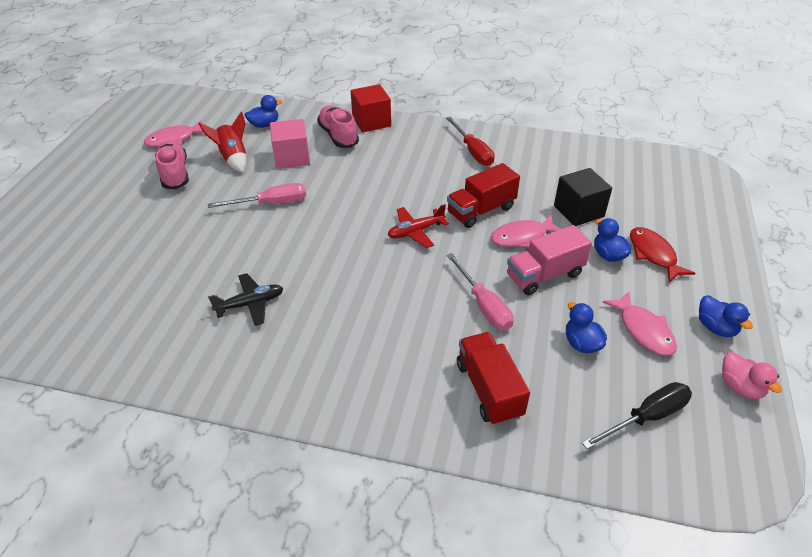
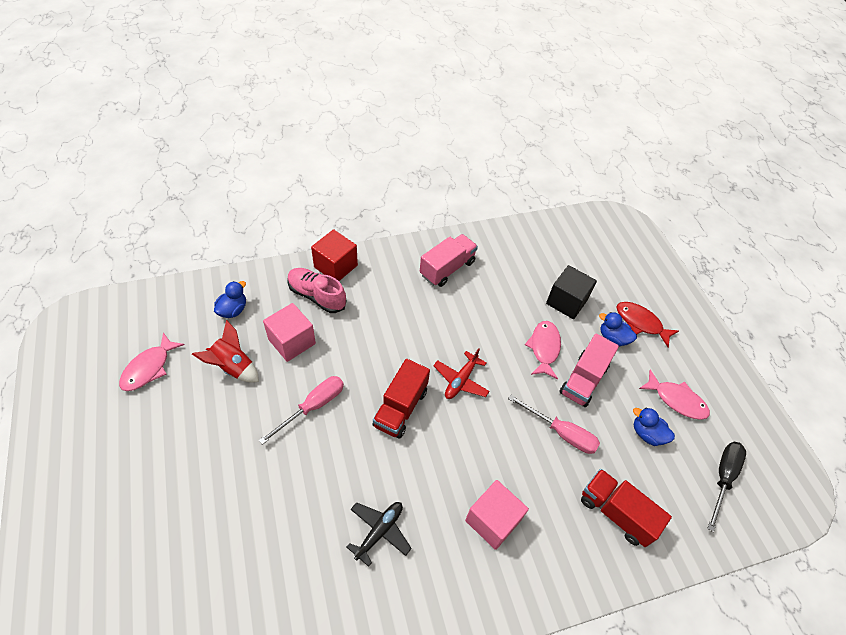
camera: 35 degrees left, 10 degrees up
(175, 173) = (185, 413): pink shoe -> none
(356, 340) = (492, 520): none -> pink cube
(473, 151) = (447, 268): red screwdriver -> pink truck
(481, 210) = (496, 333): red truck -> red truck (400, 408)
(522, 237) = (544, 348): pink fish -> pink fish turned 150 degrees clockwise
(716, 327) = (715, 374): blue duck -> none
(740, 387) = (757, 419): pink duck -> none

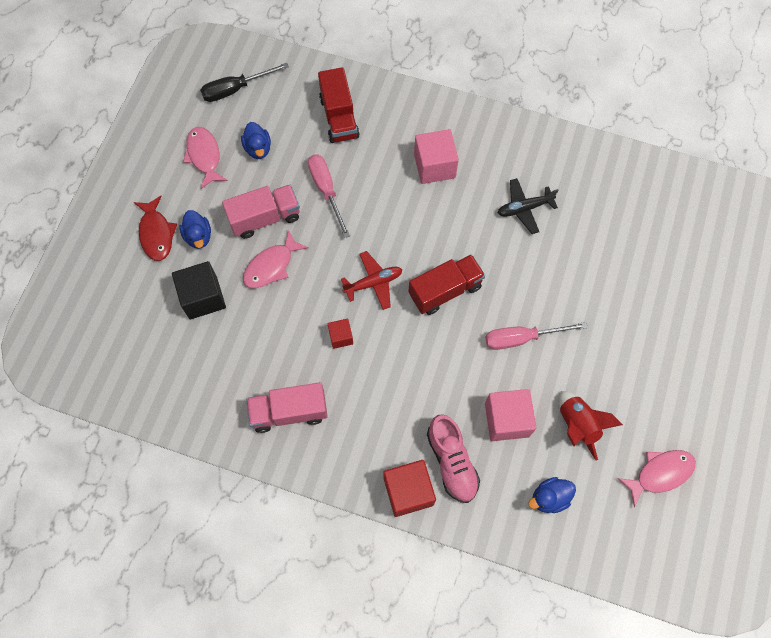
camera: 140 degrees left, 15 degrees up
(452, 329) = (341, 337): none -> red cube

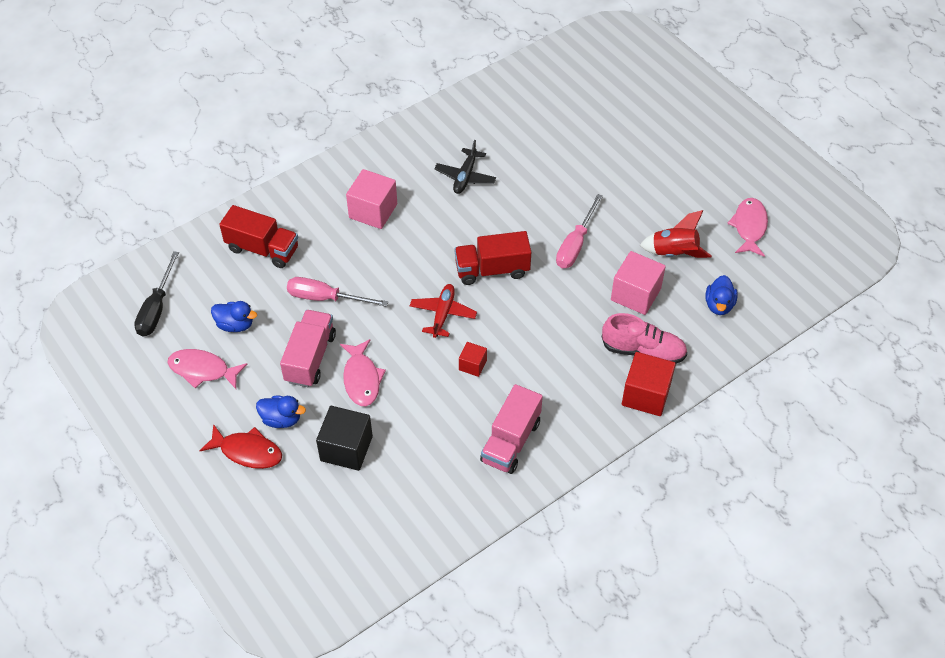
camera: 55 degrees left, 15 degrees down
(445, 290) = (492, 269): red truck -> red truck turned 105 degrees counterclockwise

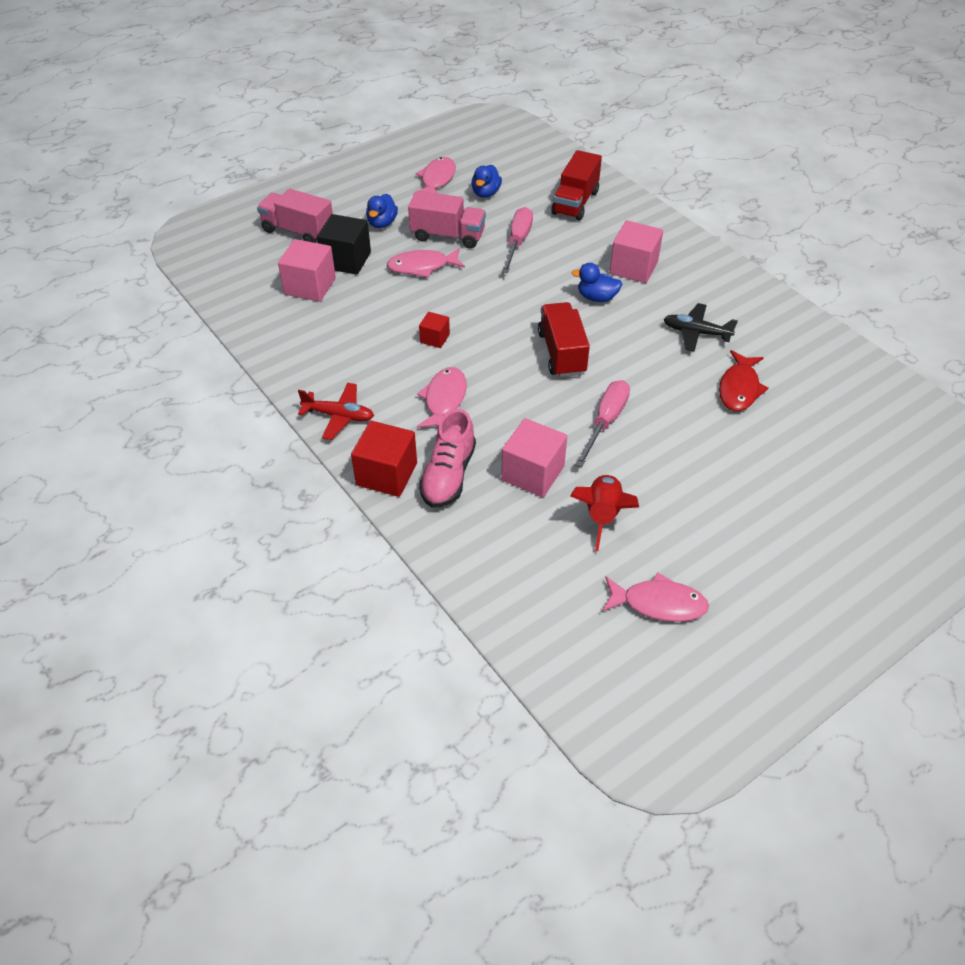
camera: 90 degrees right, 5 degrees down
(156, 308) = (503, 152): black screwdriver -> none
(247, 451) = (351, 207): red fish -> red fish (739, 388)
(389, 479) = (310, 286): none -> pink cube
(443, 314) = (500, 317): red plane -> red plane (339, 416)
(511, 441) = (339, 365): pink truck -> pink truck (298, 231)
(555, 356) = (444, 400): none -> pink fish
(575, 244) = (605, 422): pink screwdriver -> pink screwdriver turned 90 degrees clockwise
(719, 305) = (519, 556): blue duck -> blue duck (596, 297)

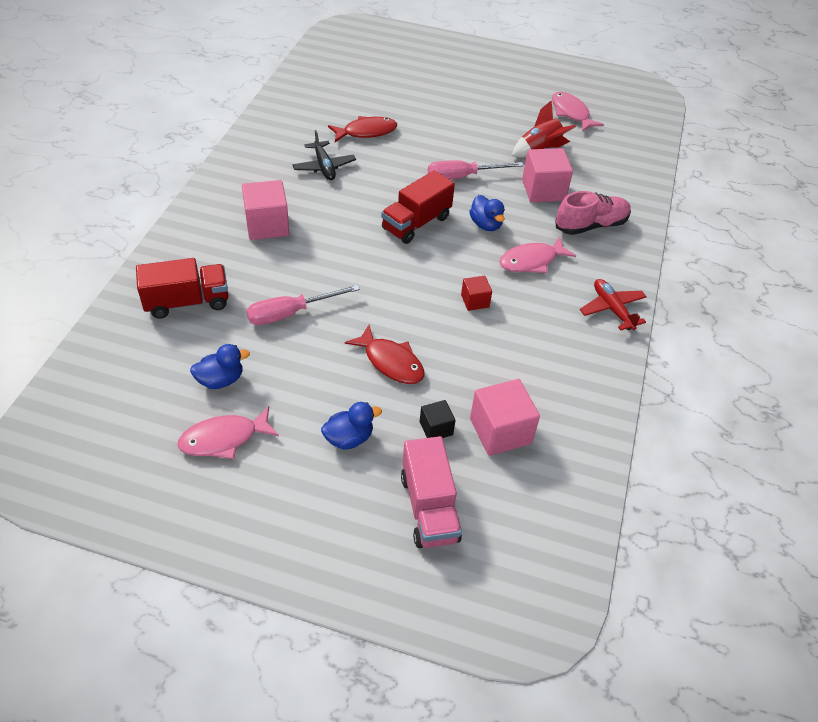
camera: 130 degrees left, 0 degrees up
(346, 260) = (436, 428): black cube -> black cube, size x0.55
(386, 474) = (626, 254): red cube -> none
(422, 267) = (391, 362): pink fish -> red fish
(447, 236) = (325, 370): pink truck -> none
(596, 297) = (329, 231): blue duck -> blue duck (486, 225)

